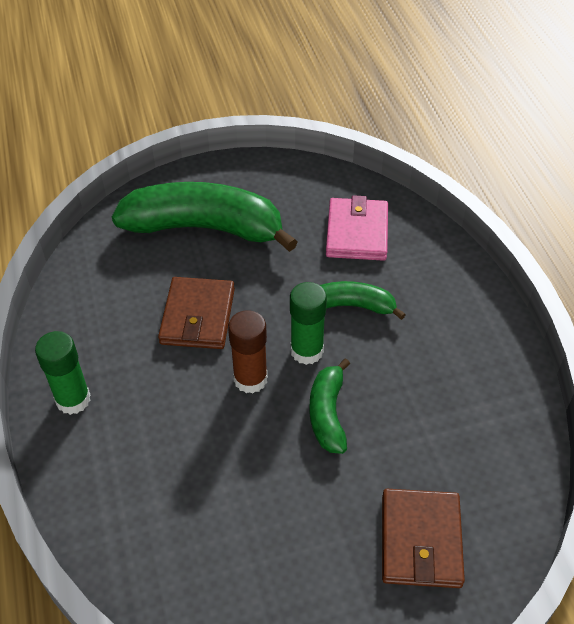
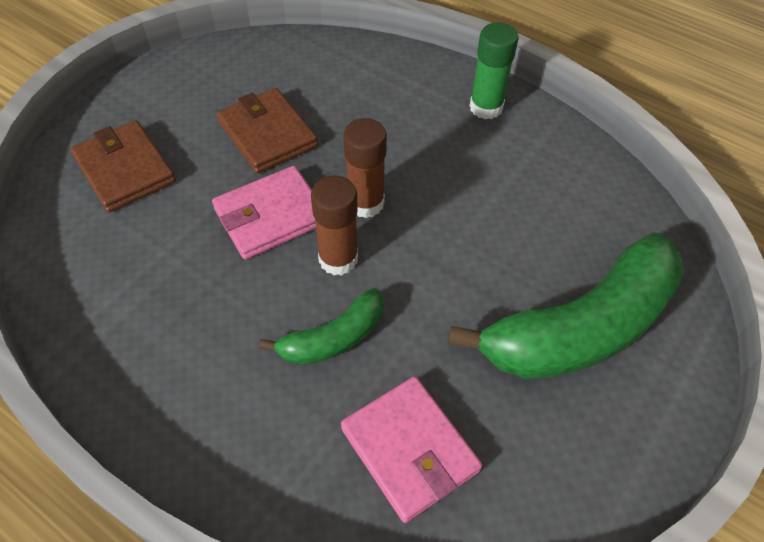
camera: 140 degrees right, 5 degrees up
(198, 316) = (472, 227): brown wallet -> brown wallet (267, 134)
(307, 351) = (338, 259): green glue stick -> brown glue stick
(328, 413) = (271, 216): green banana -> pink wallet

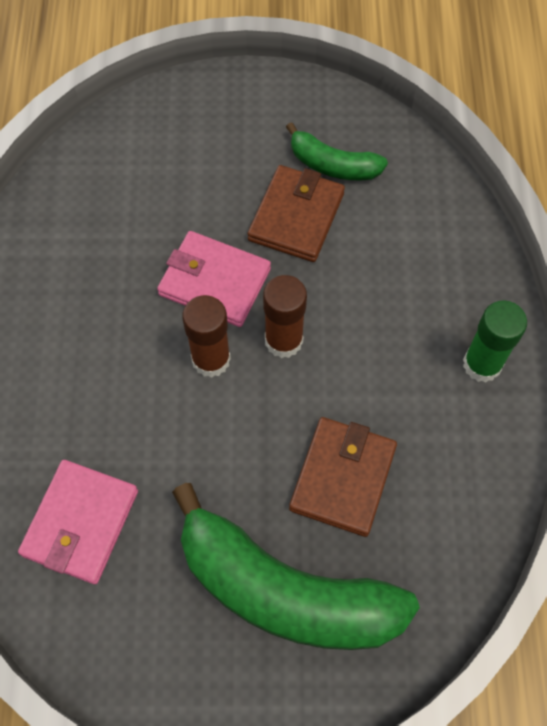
camera: 55 degrees right, 10 degrees up
(125, 170) = (178, 150): brown wallet -> brown wallet (343, 478)
(333, 338) = (136, 406): green banana -> green banana (333, 165)

